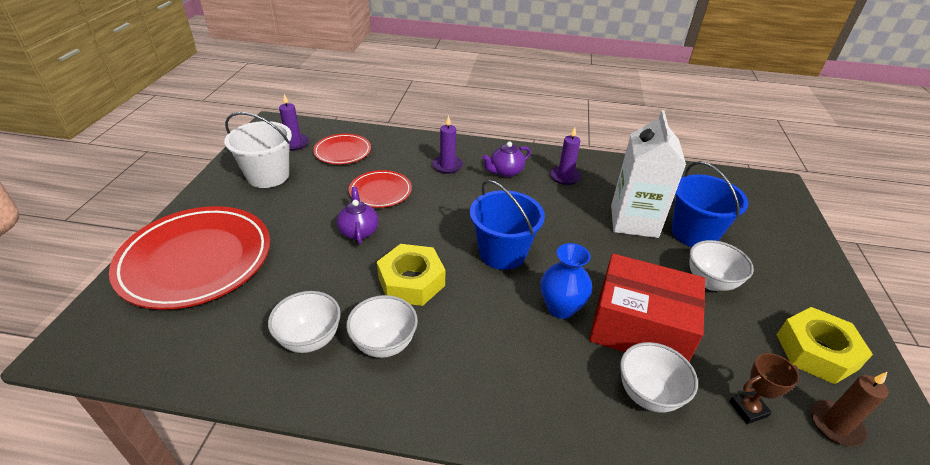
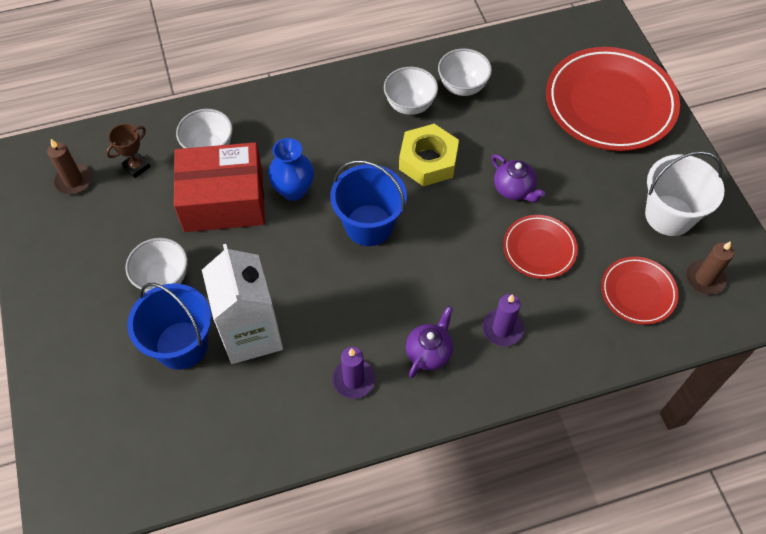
camera: 155 degrees right, 20 degrees up
(294, 143) = (704, 279): purple candle -> brown candle
(816, 351) = (74, 240): yellow nut -> none

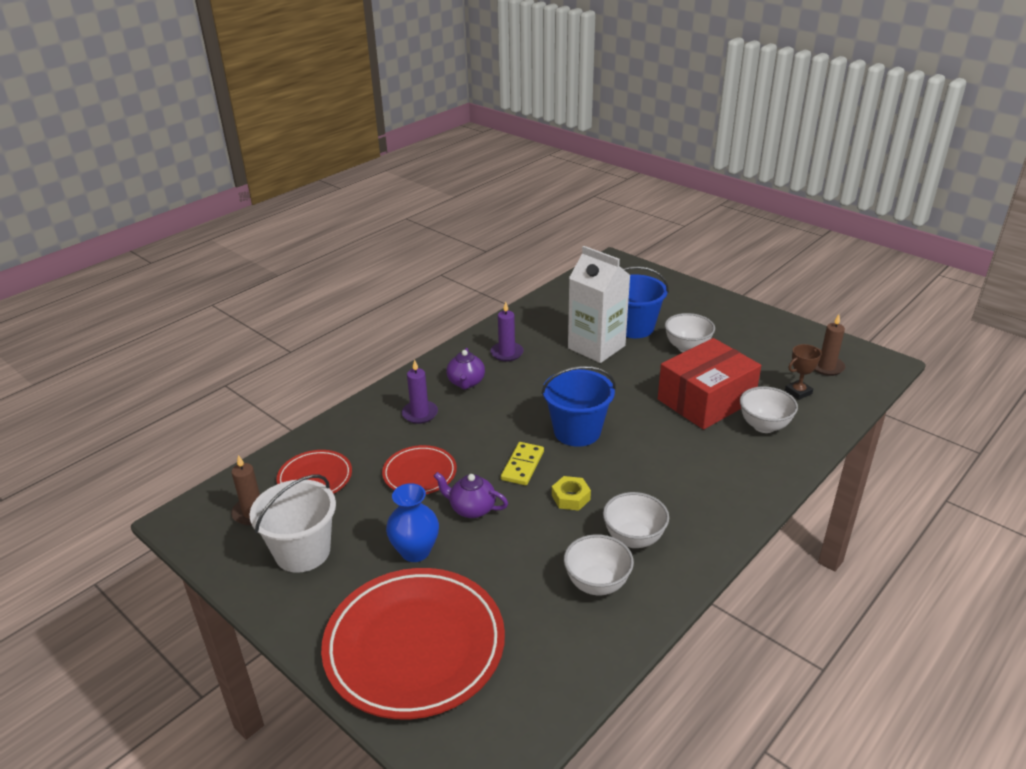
camera: 150 degrees right, 25 degrees down
(136, 167) = (798, 392): brown trophy -> brown trophy turned 45 degrees clockwise
(293, 190) = (662, 428): blue vase -> blue vase (415, 551)
(428, 161) = (570, 497): yellow nut -> yellow nut, size x0.56
(444, 212) = (522, 465): none -> yellow domino

